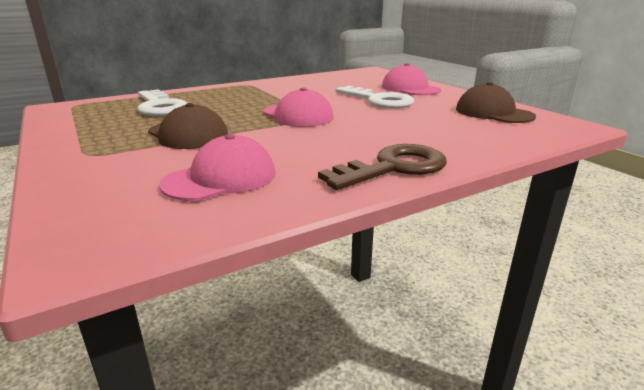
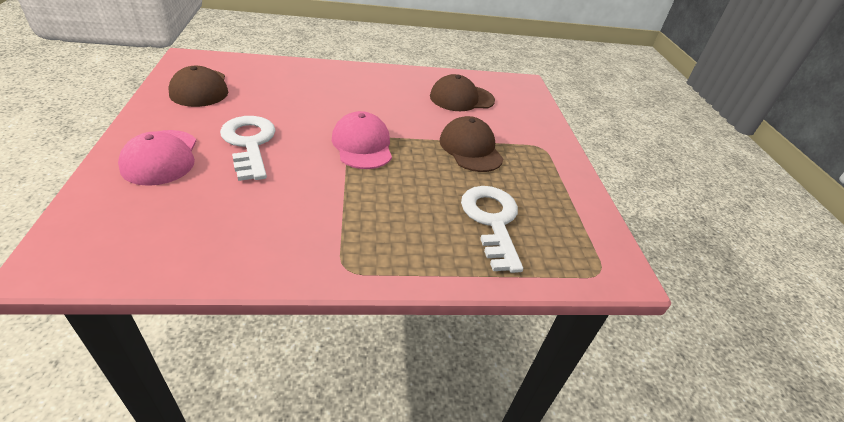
camera: 160 degrees left, 15 degrees up
(220, 178) = (461, 98): pink cap -> brown cap
(393, 168) = (366, 74): brown key -> none

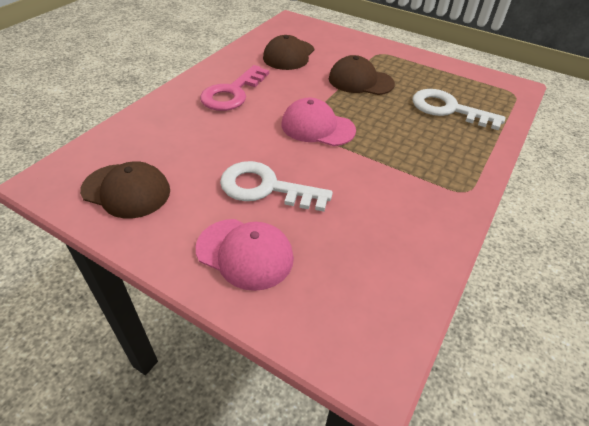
camera: 50 degrees left, 5 degrees up
(366, 90) = (232, 93): none -> pink key

